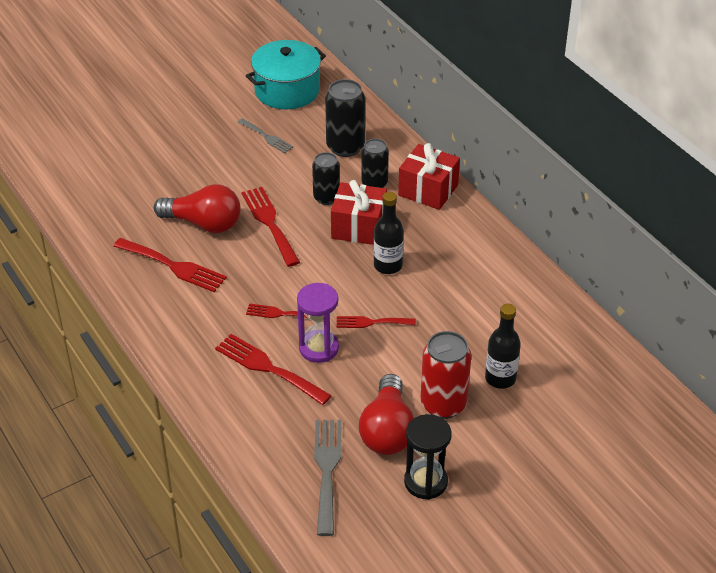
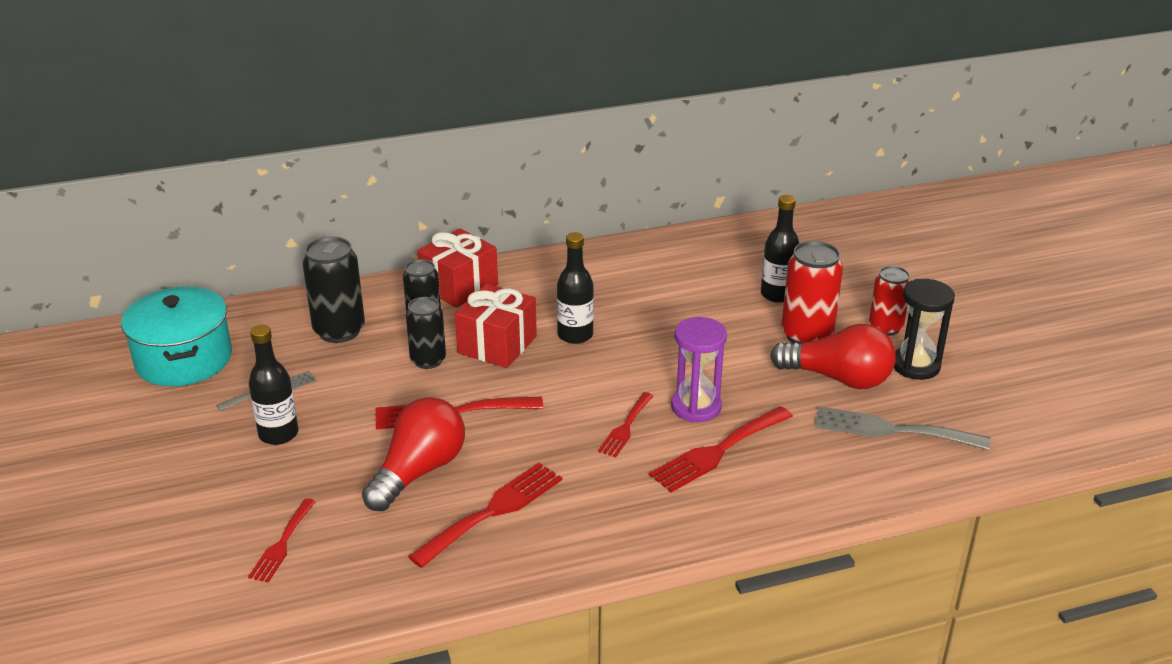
camera: 75 degrees left, 10 degrees down
(223, 153) = (278, 434): none -> black bottle
(371, 322) = (665, 362): red fork -> red fork (282, 544)
(478, 457) = (885, 328): none -> red can

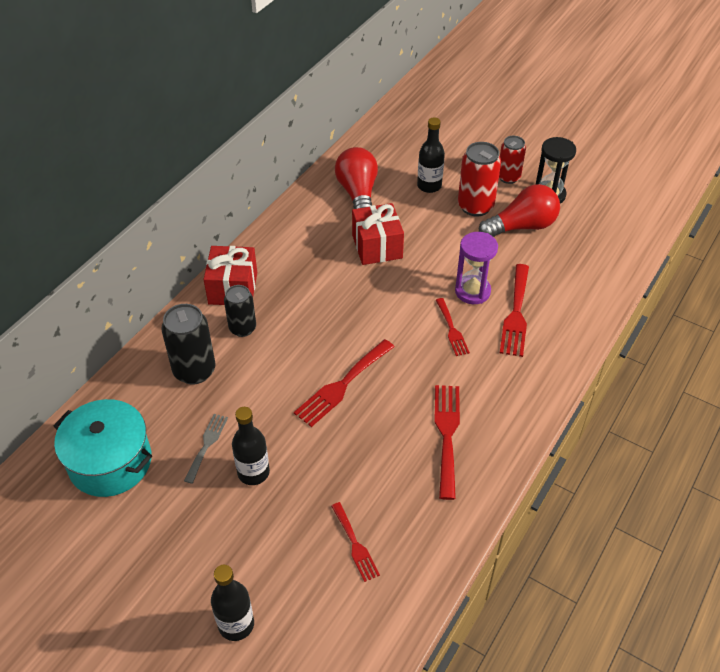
camera: 40 degrees left, 15 degrees up
(418, 472) = (373, 438): red light bulb -> red light bulb (358, 194)
(428, 360) = (282, 356): black can -> none
(497, 345) = (311, 318): red gift -> red gift (377, 246)
(575, 335) = (349, 282): black bottle -> black bottle (236, 624)
(891, 430) = (581, 245): grey fork -> none

